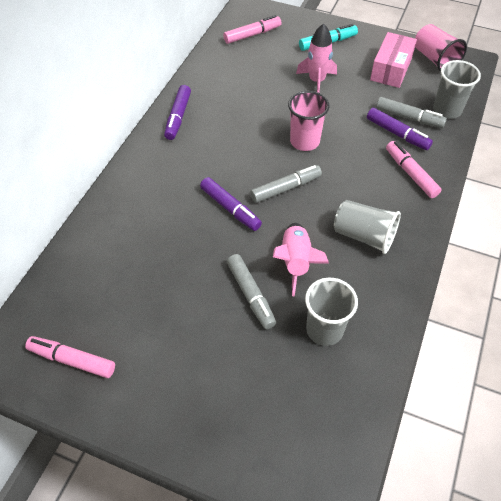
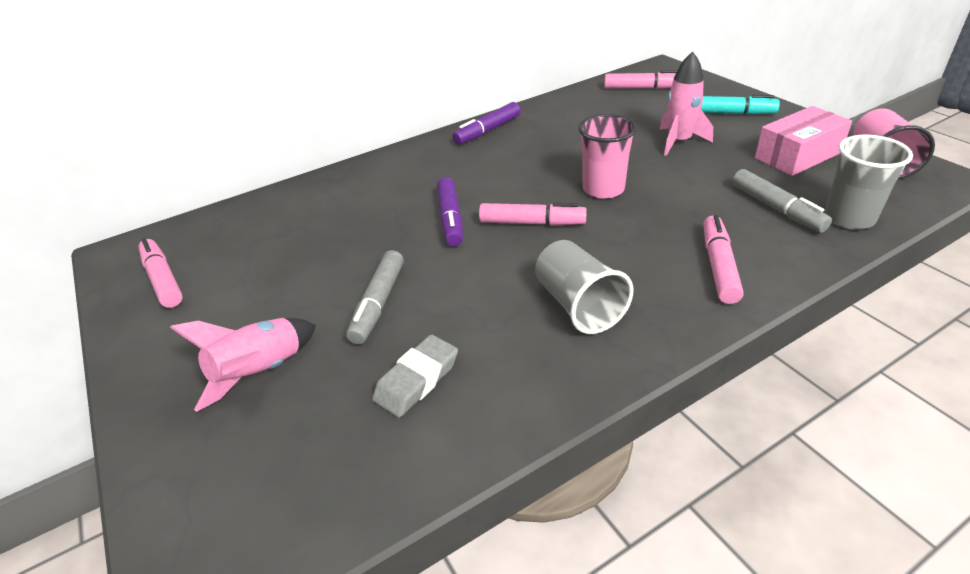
camera: 40 degrees right, 15 degrees down
(285, 188) = (532, 223): grey marker -> pink marker
(296, 262) = (464, 295): pink rocket -> pink rocket (261, 372)
(324, 330) = (417, 380): grey cup -> grey eraser
(397, 134) = (741, 219): purple marker -> none

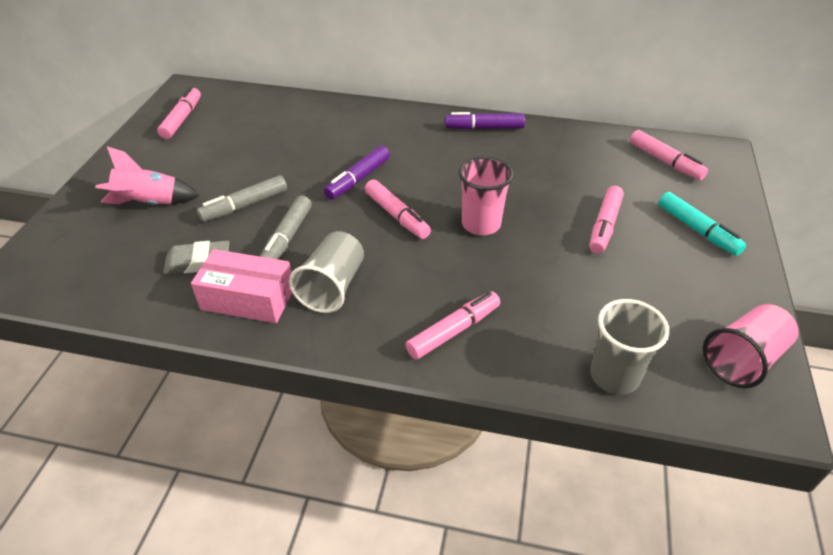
camera: 40 degrees right, 5 degrees up
(679, 141) = (604, 226): pink rocket -> pink marker
(776, 208) = (573, 327): grey marker -> grey marker (287, 238)
(797, 155) = (679, 302): pink box -> pink box (248, 299)

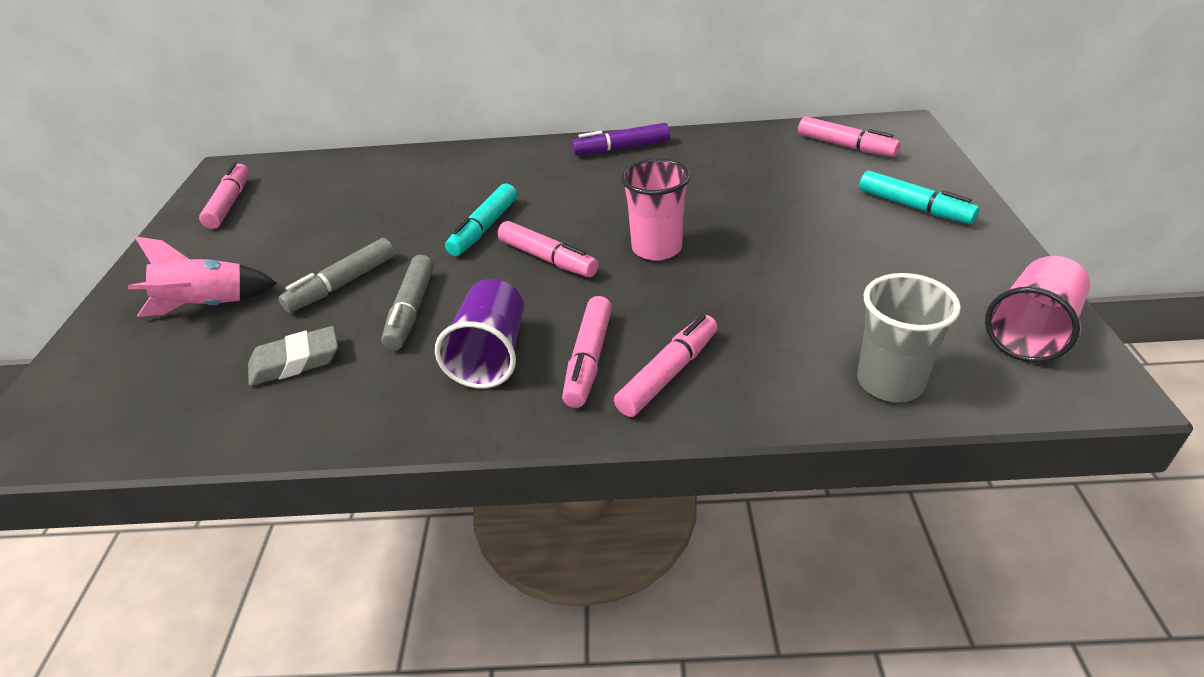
camera: 10 degrees left, 5 degrees down
(248, 299) = (378, 392): pink box -> none
(332, 287) = (490, 355): grey cup -> purple cup
(358, 179) = (484, 228): purple marker -> turquoise marker
(604, 226) = (805, 222): pink marker -> pink marker (589, 359)

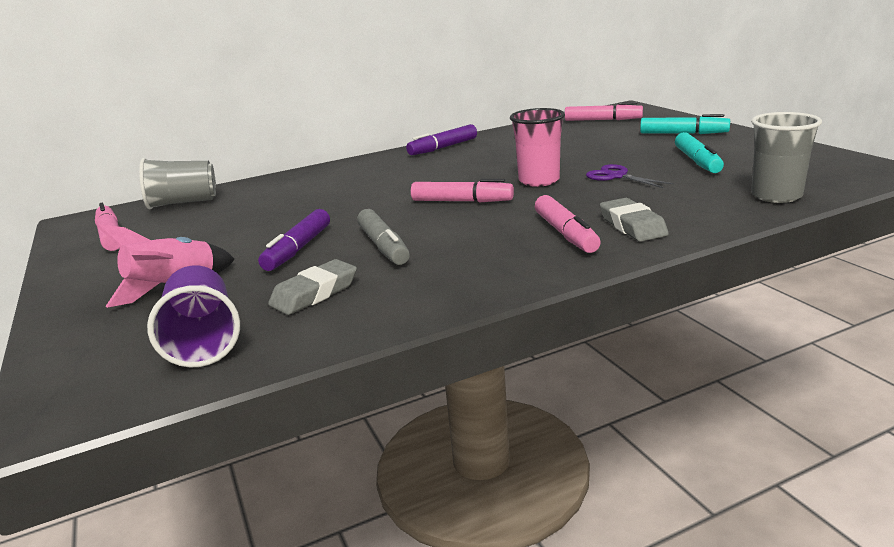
camera: 25 degrees left, 15 degrees down
(321, 170) = (183, 203): none -> grey cup
(342, 284) = (298, 249): grey marker -> purple marker
(484, 228) = (386, 199): turquoise marker -> turquoise marker (697, 161)
(490, 355) = (485, 250): purple cup -> purple cup (203, 341)
(668, 374) = (632, 226): pink marker -> grey eraser
(746, 270) = (616, 176): none -> purple scissors
(1031, 331) = (822, 161): pink cup -> none

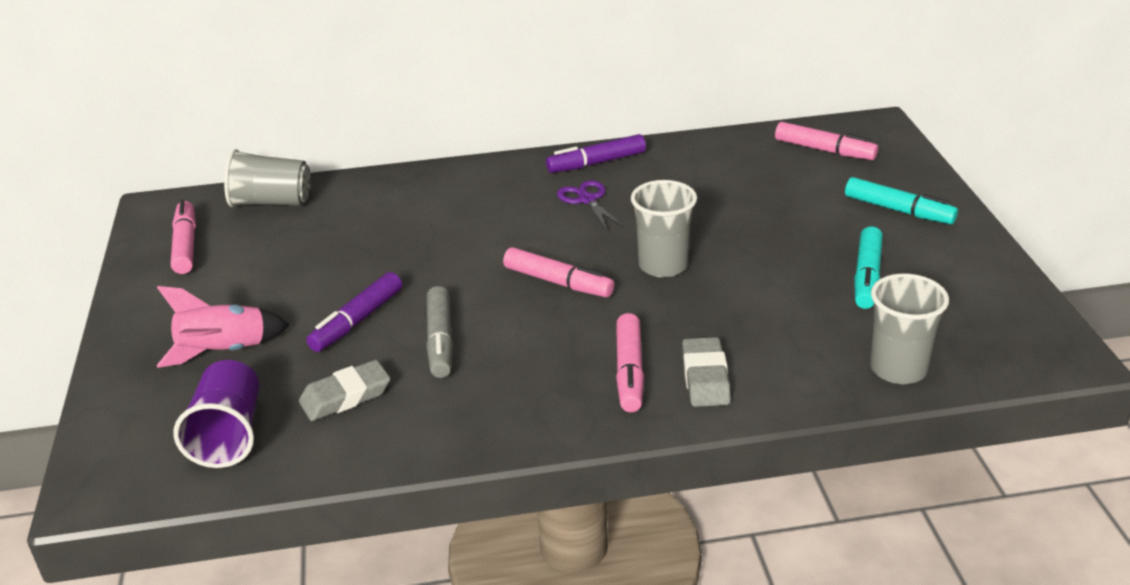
camera: 15 degrees right, 10 degrees up
(539, 181) = (663, 265): pink cup -> grey cup
(616, 176) = (753, 281): purple scissors -> purple scissors (587, 200)

